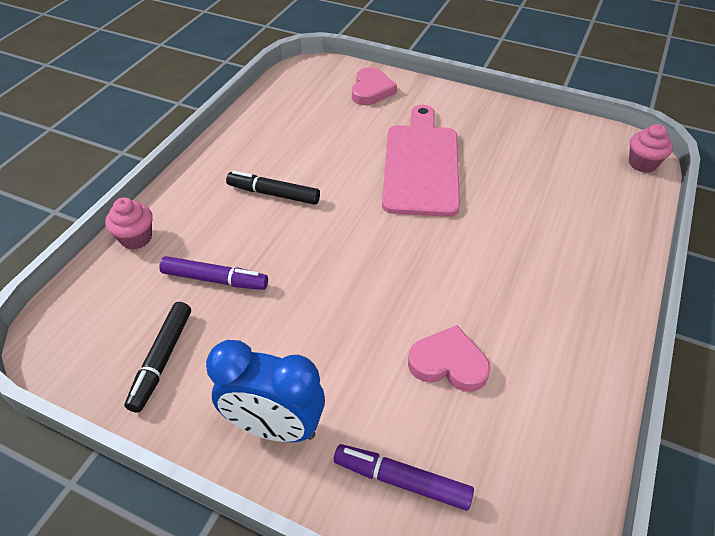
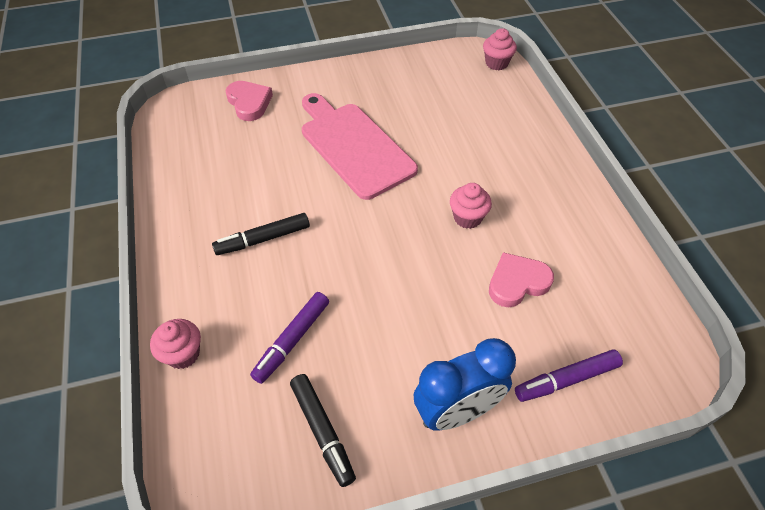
camera: 40 degrees left, 5 degrees up
(214, 279) = (292, 340): purple marker -> purple marker turned 150 degrees clockwise
(461, 279) = (467, 218): none -> pink cupcake

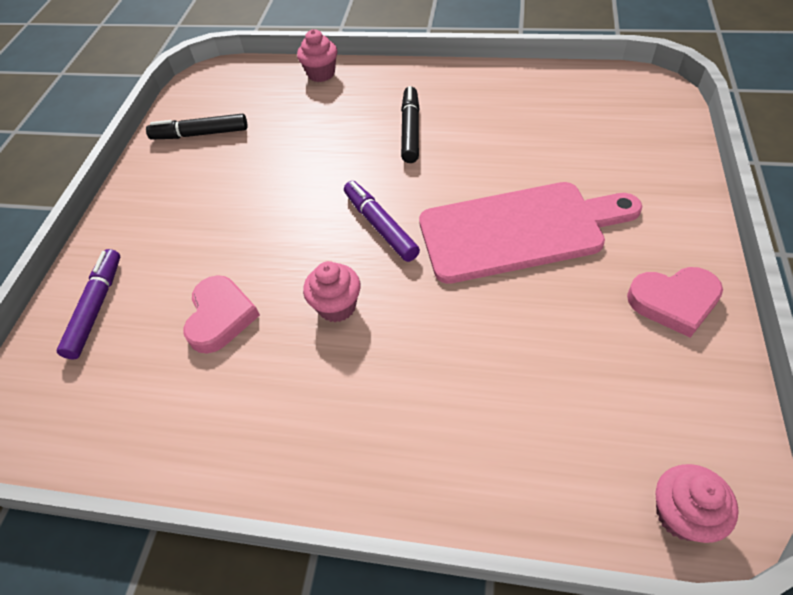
camera: 120 degrees right, 0 degrees up
(249, 103) = (644, 150): pink heart -> pink heart (674, 302)
(292, 340) = (288, 132): purple marker -> purple marker (380, 226)
(457, 411) = (144, 215): blue clock -> none

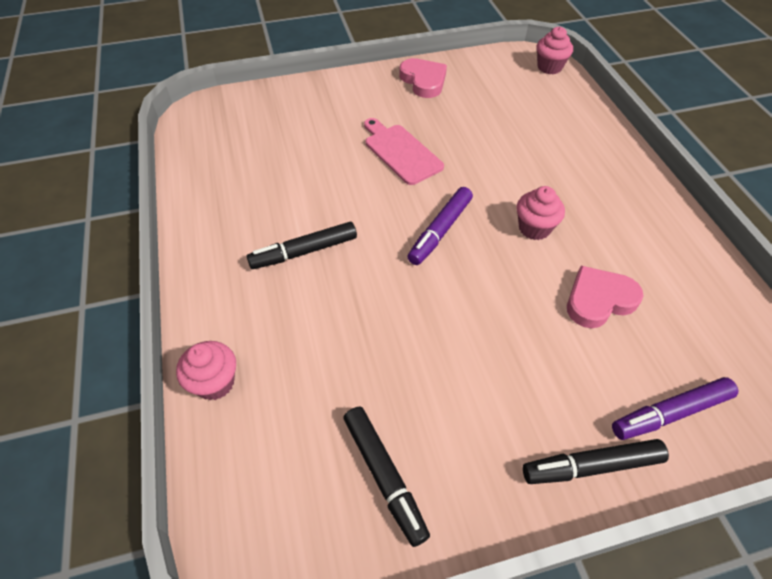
camera: 120 degrees left, 0 degrees up
(112, 237) = (592, 466): none -> black marker
(518, 230) = (401, 152): pink cutting board -> pink cutting board, size x0.60

